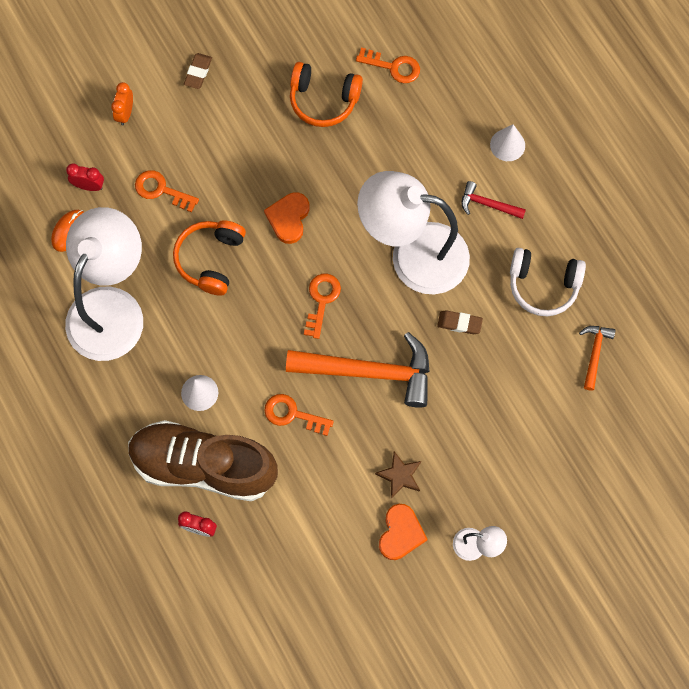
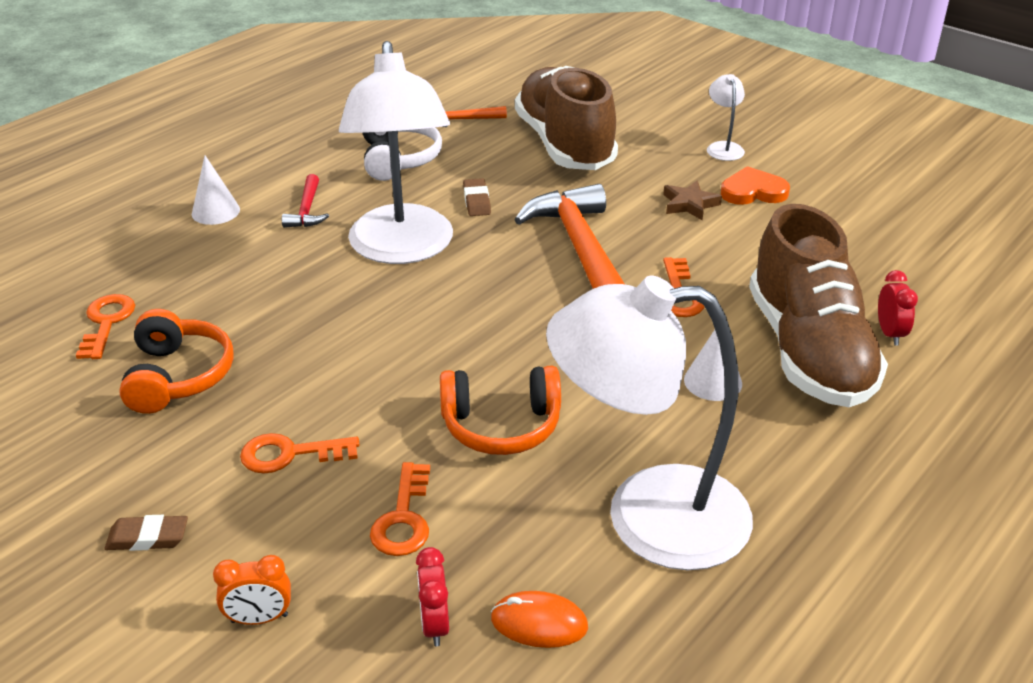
camera: 110 degrees left, 35 degrees down
(288, 218) = (395, 364): orange heart -> none
(321, 300) = (506, 306): orange key -> orange key (290, 454)
(524, 420) = (565, 145): none -> brown shoe

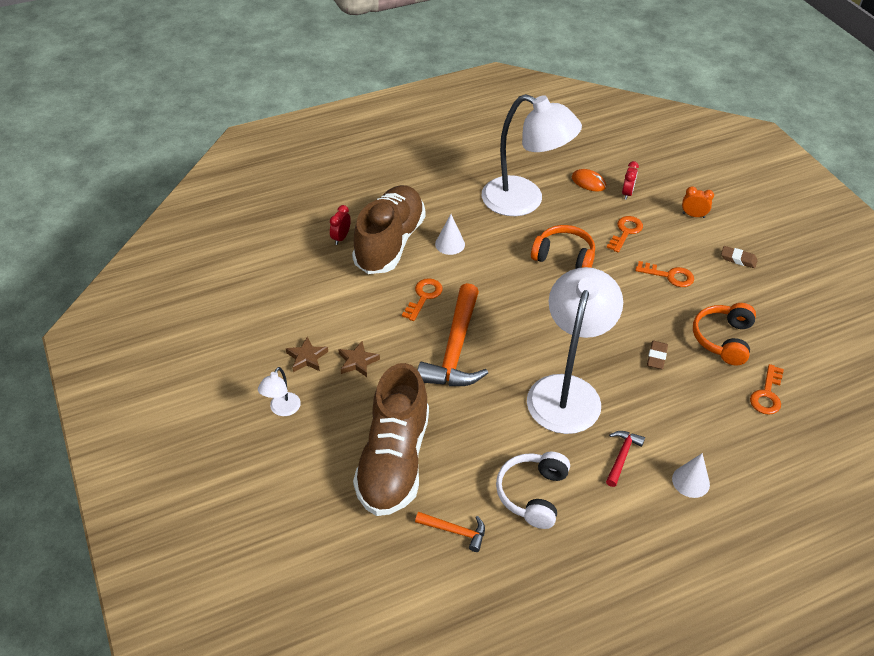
camera: 155 degrees left, 10 degrees up
(476, 201) = (496, 419): brown eraser -> brown eraser (656, 357)
(753, 191) = (307, 357): orange heart -> brown star

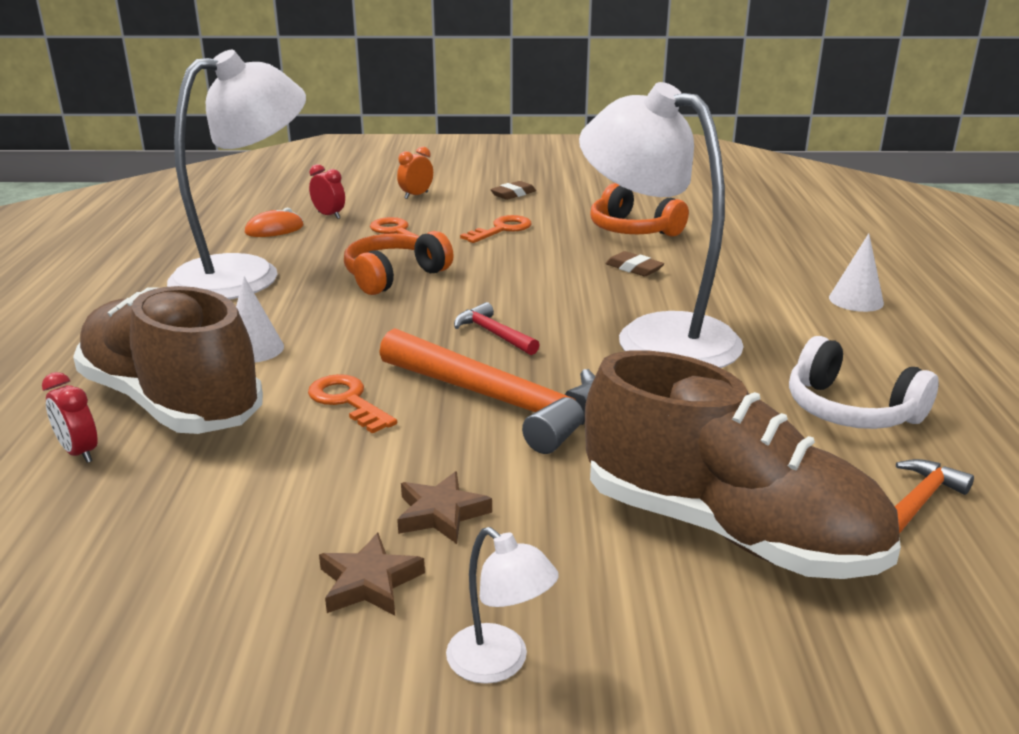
camera: 65 degrees left, 20 degrees down
(622, 456) = (798, 329): red hammer -> red hammer (493, 334)
(767, 394) = (734, 231): orange key -> none

